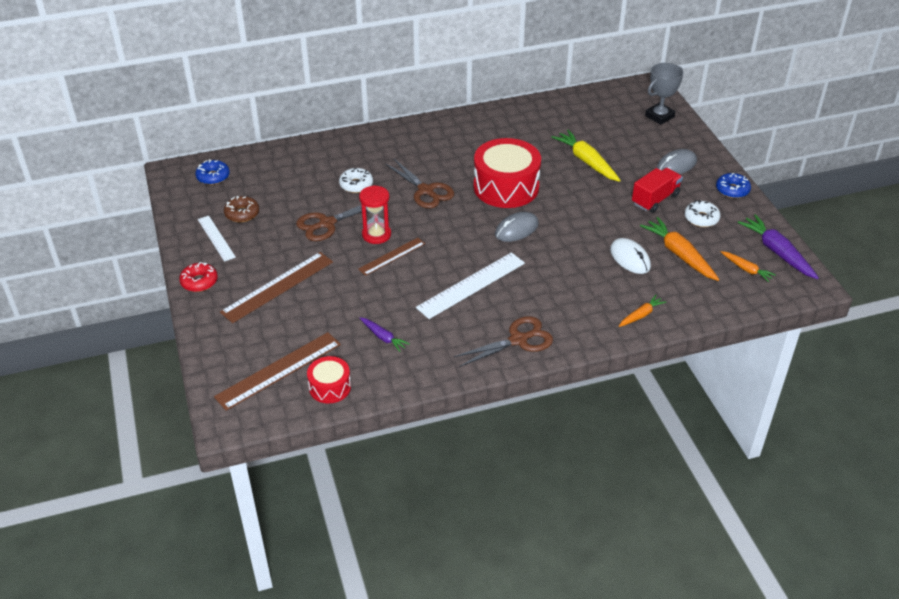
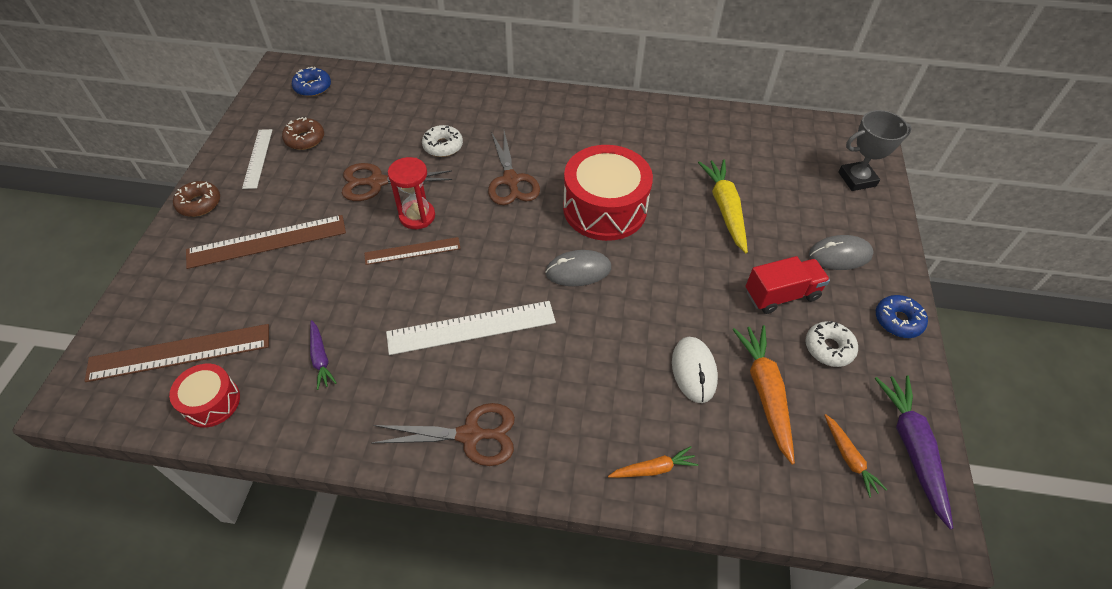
camera: 25 degrees right, 10 degrees up
(199, 282) = (199, 204): red donut -> brown donut

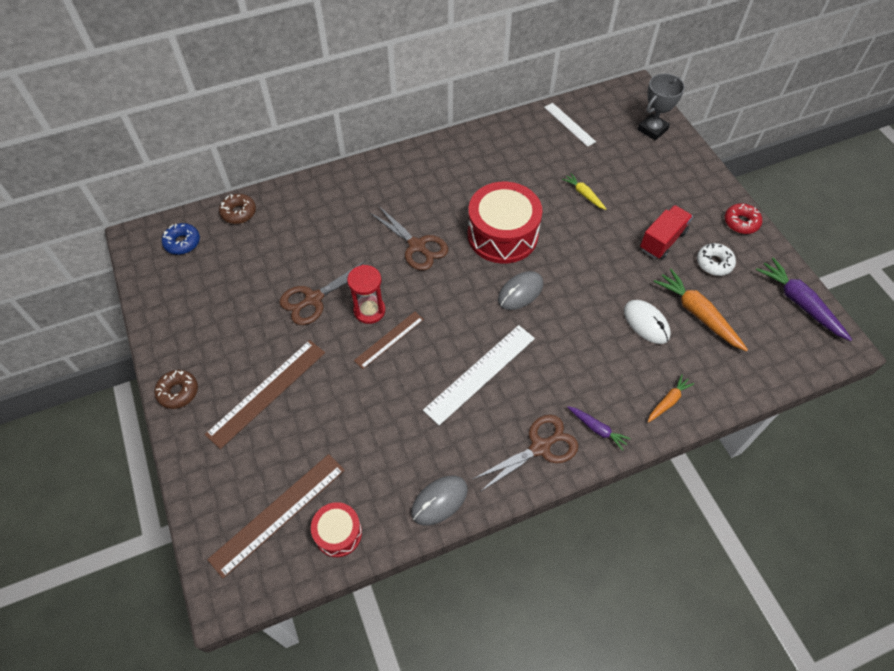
camera: 30 degrees left, 5 degrees up
(257, 158) = (192, 328): white ruler -> white ruler (569, 124)
(305, 139) = (218, 292): brown donut -> brown donut (238, 212)
(320, 358) = (391, 456): purple carrot -> purple carrot (597, 429)
(443, 146) = (340, 243): white donut -> none
(725, 209) = (584, 194): yellow carrot -> yellow carrot, size x0.56
(839, 255) = (678, 193): grey mouse -> grey mouse (439, 501)
(849, 458) = (771, 329): orange carrot -> none
(898, 321) = (741, 222): blue donut -> red donut

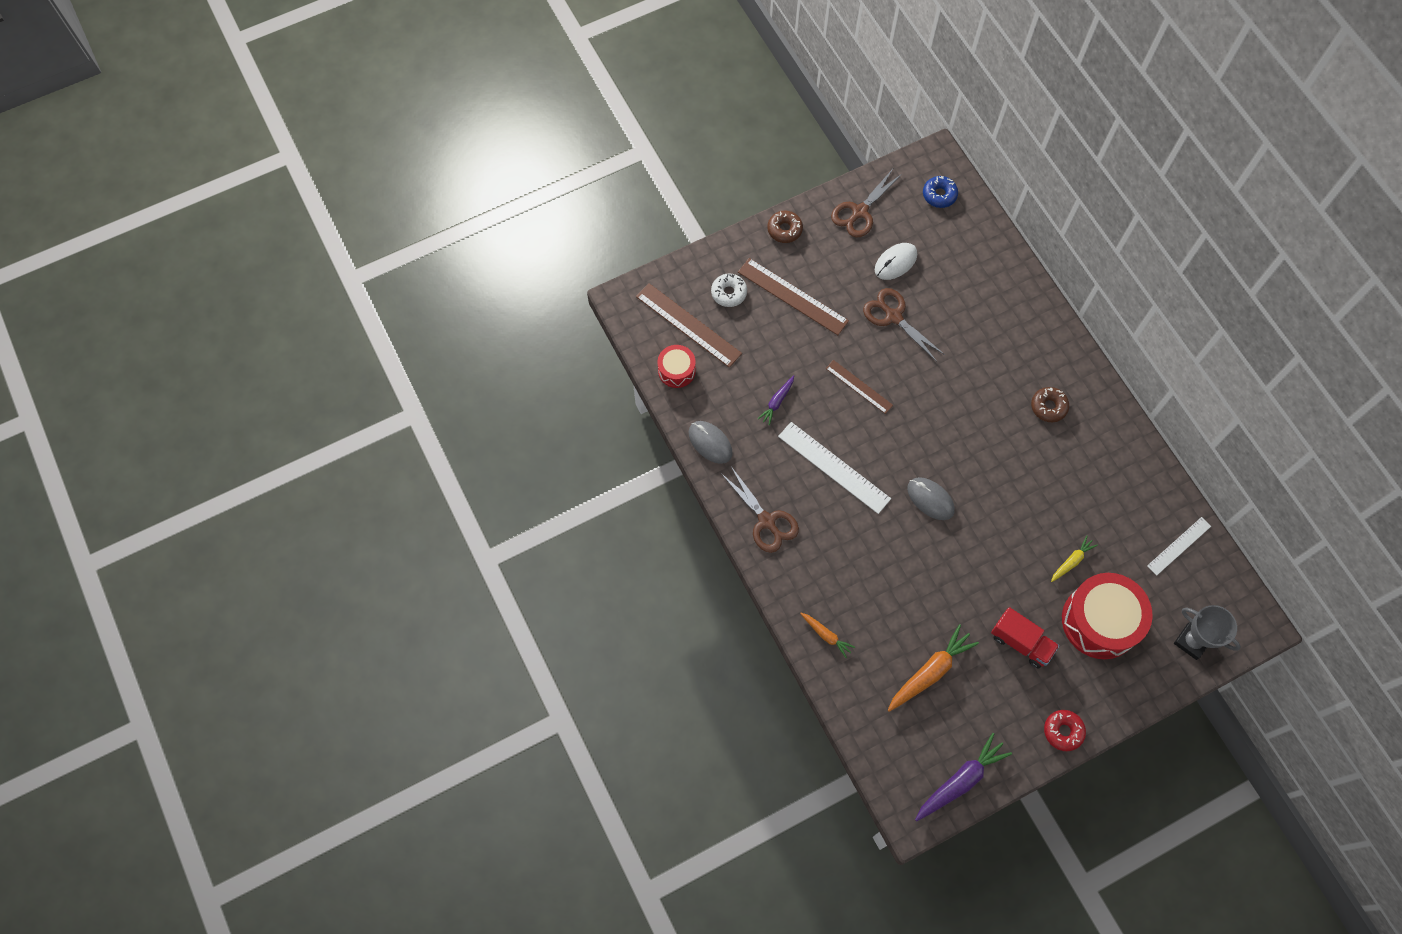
camera: 85 degrees right, 10 degrees up
(238, 212) = (984, 234): brown donut -> brown donut (1048, 407)
(369, 310) = (888, 366): red hourglass -> none
(417, 246) = (971, 399): brown scissors -> brown scissors (859, 212)
(502, 235) = (1000, 479): red drum -> red drum (1100, 621)
(597, 429) = (790, 570): purple carrot -> purple carrot (777, 402)
(646, 323) = (911, 619): white mouse -> white mouse (895, 262)
(714, 263) = (999, 695): white donut -> white donut (729, 293)

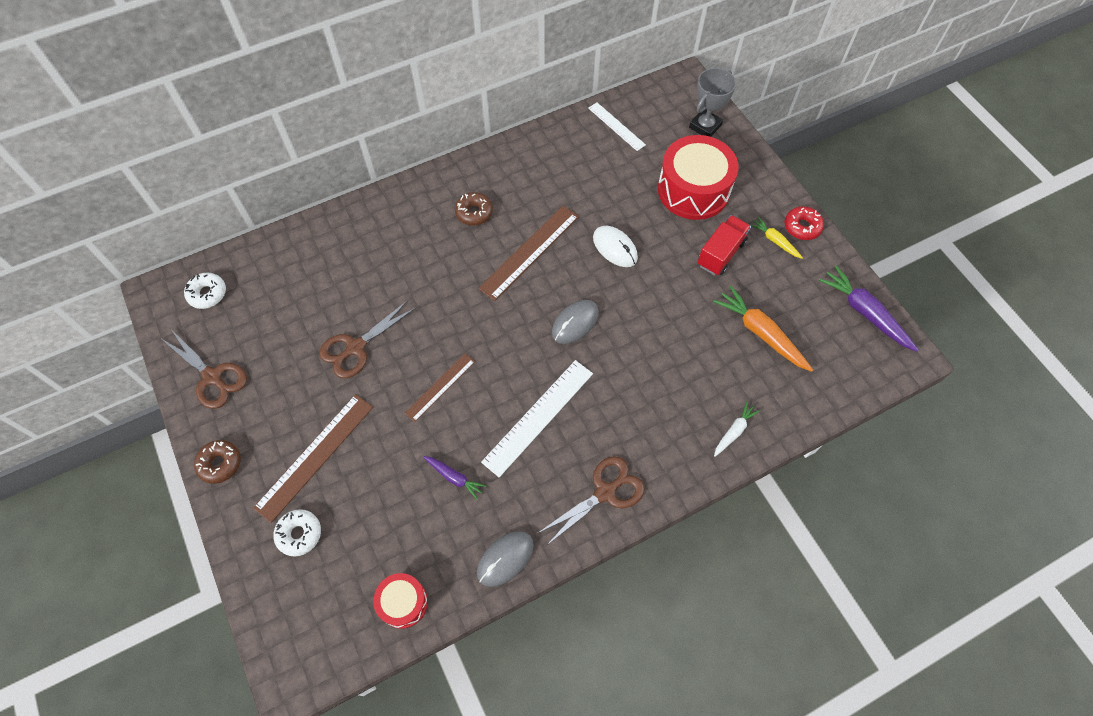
camera: 90 degrees left, 5 degrees down
(688, 325) = (339, 587): brown ruler -> brown ruler (530, 252)
(826, 635) = (734, 431): orange carrot -> white carrot
(895, 262) = (286, 342): white mouse -> white mouse (615, 248)
(939, 195) = (207, 294): blue donut -> white donut
(1072, 561) = (636, 207): yellow carrot -> yellow carrot (775, 241)

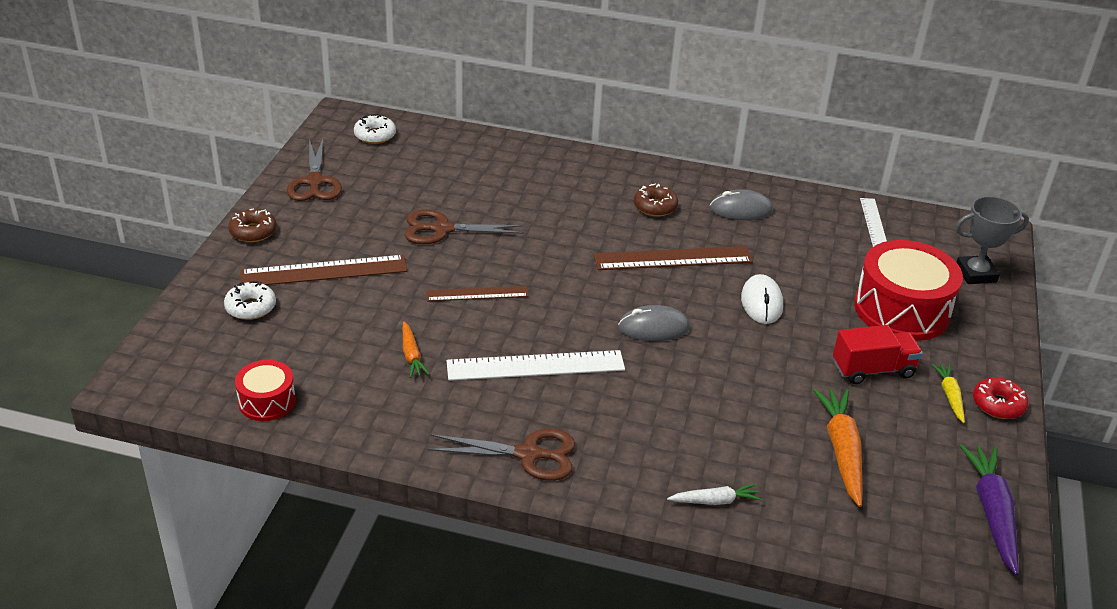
camera: 40 degrees right, 25 degrees down
(454, 477) = (411, 355): purple carrot -> orange carrot
(505, 559) = (382, 434): grey mouse -> grey mouse (741, 209)

